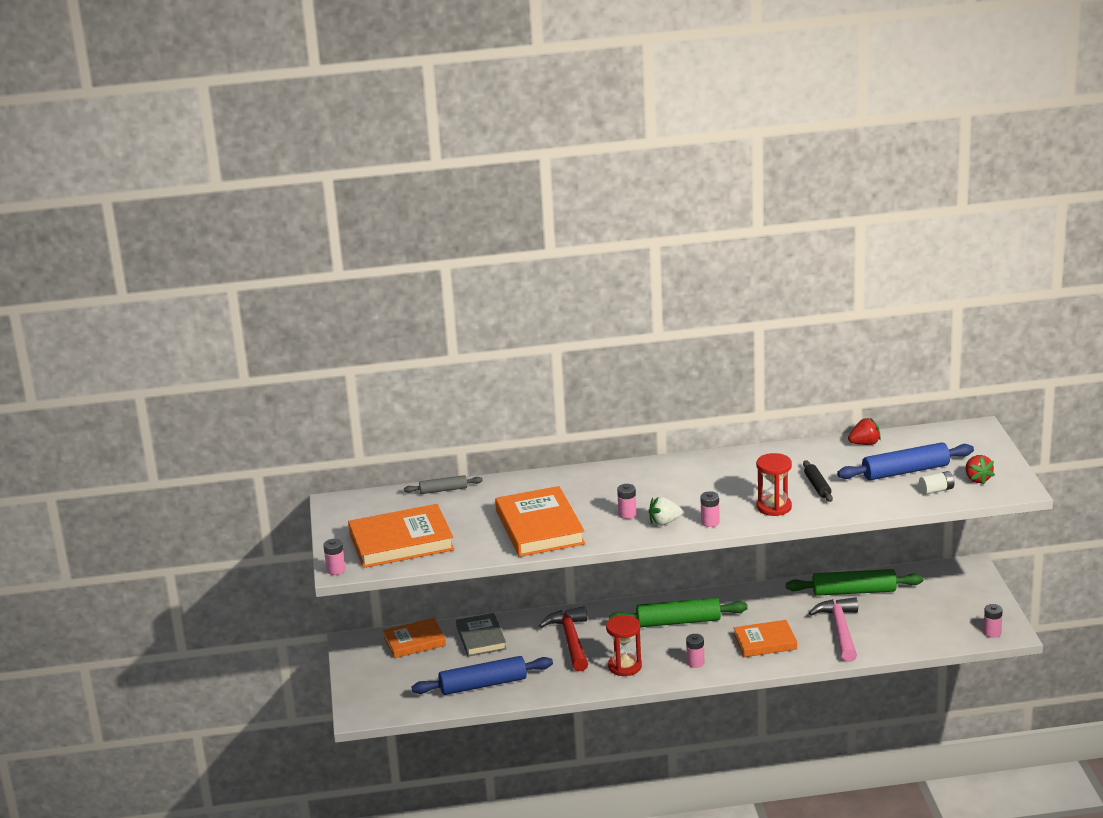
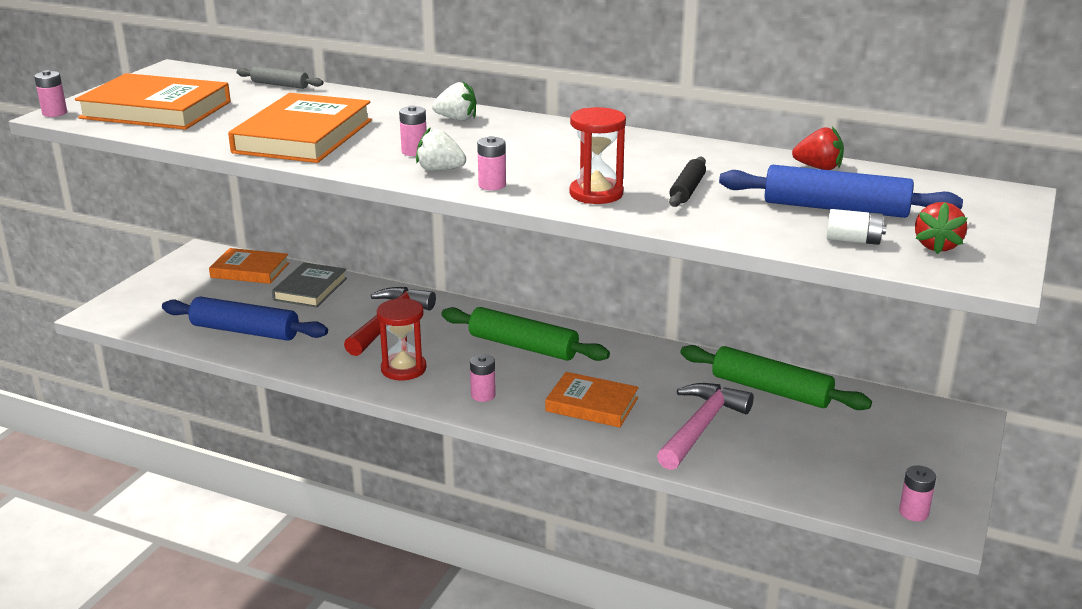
camera: 30 degrees right, 0 degrees up
(611, 478) = (457, 119): none -> white strawberry

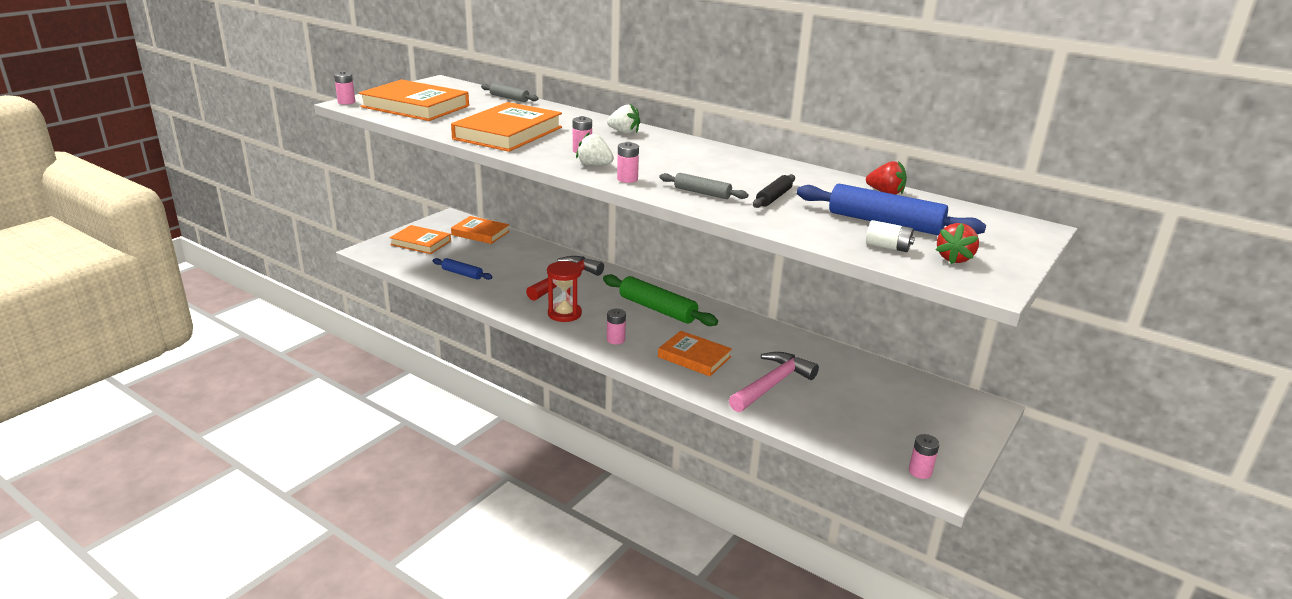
camera: 10 degrees right, 0 degrees up
(171, 294) = (421, 243): none -> orange book
(245, 331) = (462, 274): blue rolling pin -> blue rolling pin, size x0.55
(310, 289) = (518, 251): grey book -> none
(596, 194) = (702, 193): red hourglass -> grey rolling pin
(771, 390) = (836, 365): green rolling pin -> none

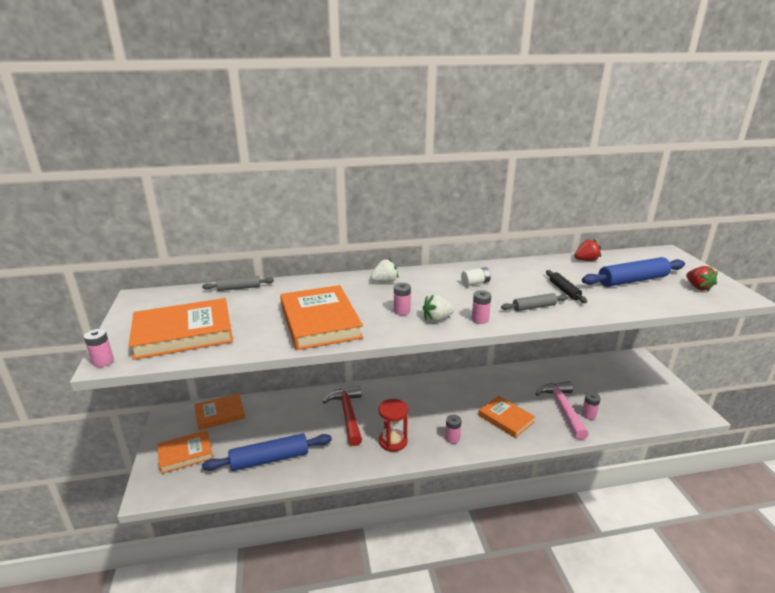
camera: 45 degrees left, 0 degrees up
(462, 274) = (269, 459): blue rolling pin -> blue rolling pin, size x1.81
(657, 309) = (433, 399): green rolling pin -> none
(694, 357) = (506, 419): orange book -> orange book turned 60 degrees clockwise
(887, 247) = (670, 295): white battery -> white battery (475, 283)
(920, 471) = (684, 413): pink battery -> pink battery (588, 415)

